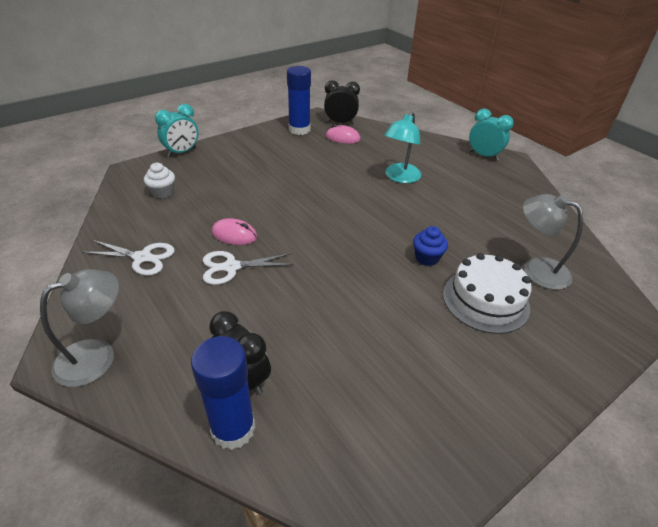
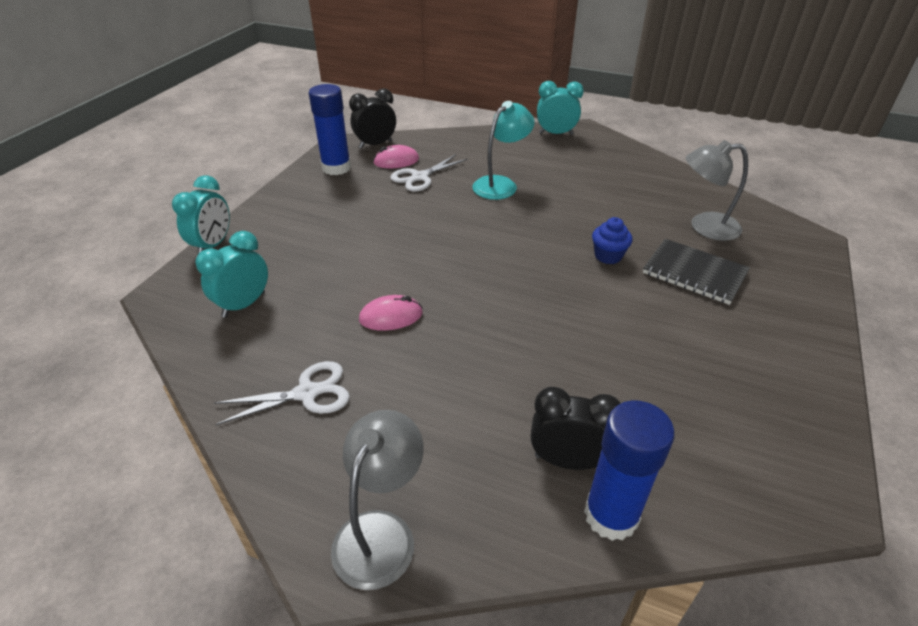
camera: 30 degrees left, 0 degrees up
(163, 193) = (244, 305): white cupcake -> turquoise clock
(231, 267) = (427, 353): white scissors -> white scissors (420, 177)
(400, 177) = (500, 184): turquoise lamp -> turquoise lamp turned 135 degrees counterclockwise
(485, 300) = (694, 273): white cake -> black notebook

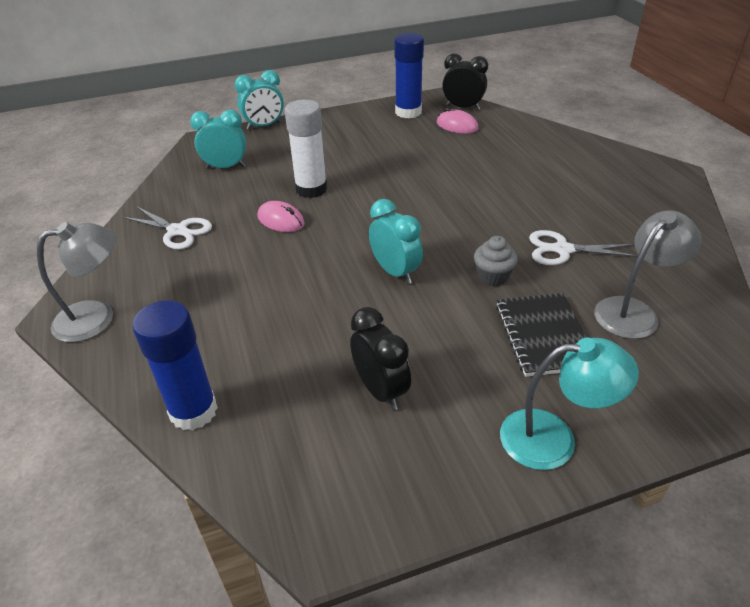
camera: 50 degrees right, 0 degrees up
(369, 275) = (311, 189): none -> white glue stick
(420, 177) = (453, 145): white scissors -> white scissors (562, 250)
(500, 184) = (506, 179): turquoise lamp -> turquoise lamp (553, 438)
(556, 134) = (635, 164): turquoise clock -> turquoise clock (395, 272)
(567, 461) = (225, 366): black clock -> black clock (381, 390)
(608, 256) = (493, 277): blue cupcake -> grey cupcake
(704, 227) = (633, 311): grey lamp -> grey lamp turned 90 degrees clockwise

